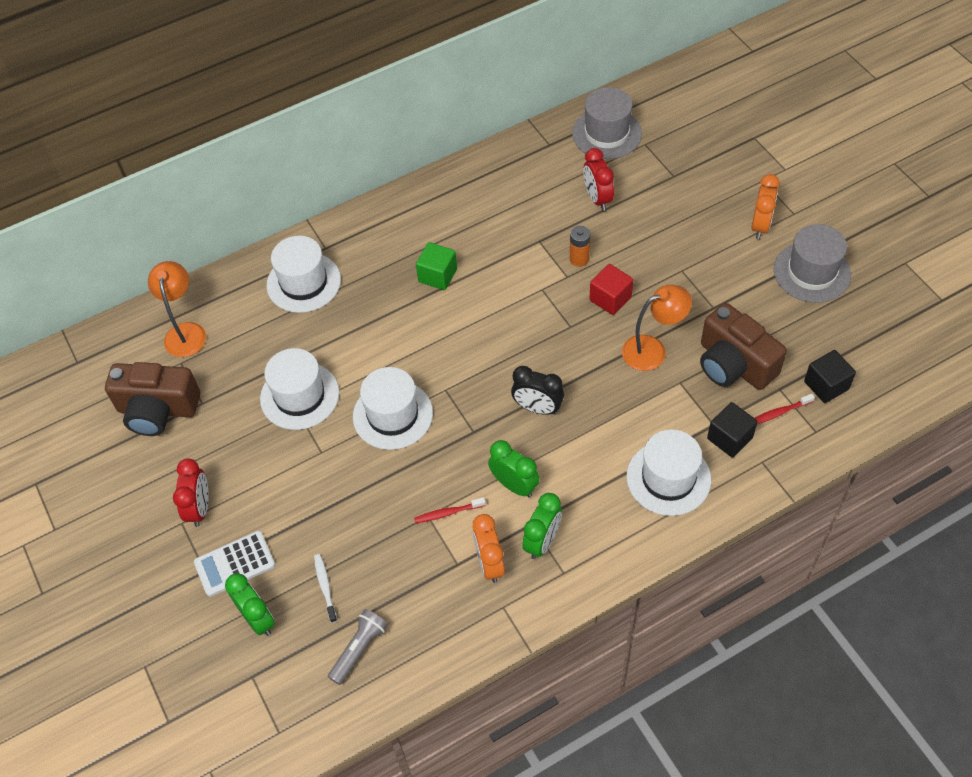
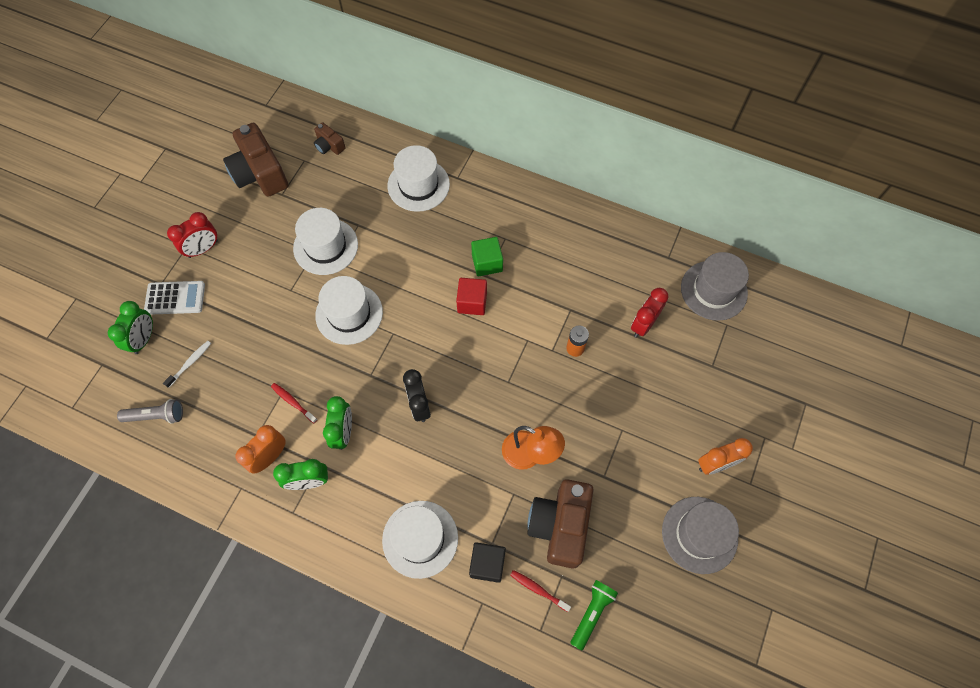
camera: 50 degrees right, 10 degrees up
(185, 332) = (329, 146): orange lamp -> brown camera
(235, 564) = (175, 298): white calculator -> white calculator turned 150 degrees clockwise
(610, 298) = (554, 394): red cube -> red cube (472, 302)
(826, 385) = (592, 613): black cube -> green flashlight

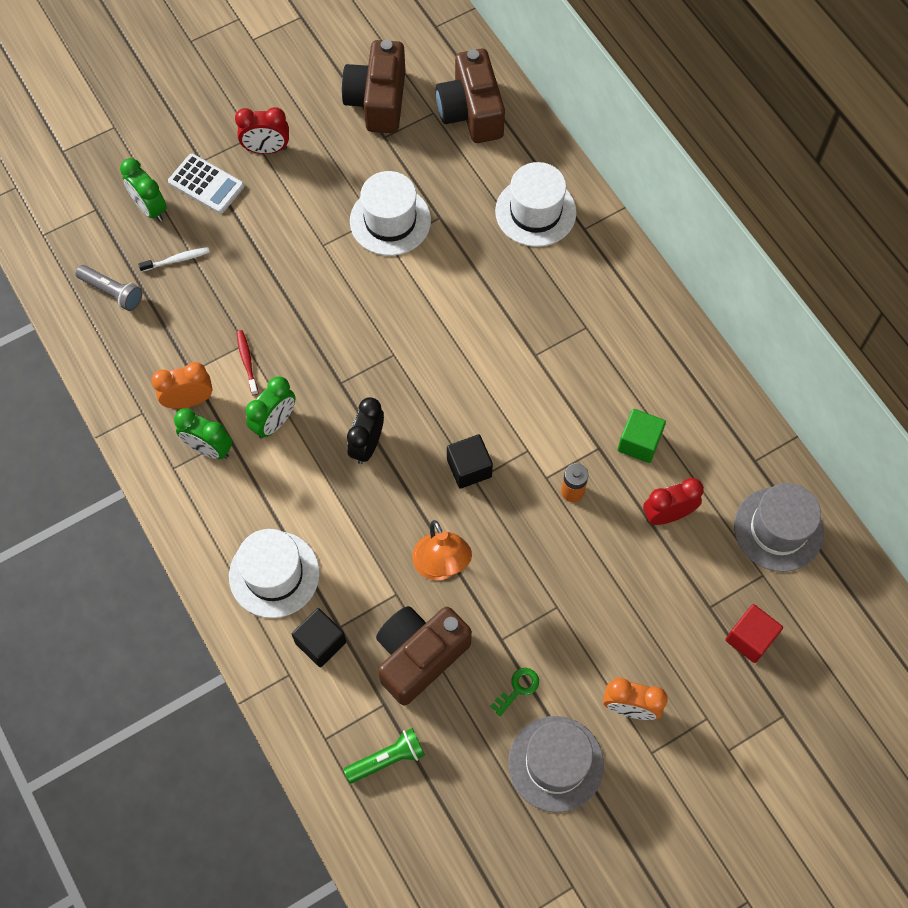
camera: 35 degrees right, 0 degrees up
(144, 339) = (150, 208): green clock -> green clock turned 90 degrees clockwise
(329, 146) = (471, 112): brown camera -> brown camera, size x2.06
(349, 314) = (364, 306): white hat -> none
(472, 302) = (499, 374): red cube -> red cube (750, 638)
(487, 263) = (546, 342): green cube -> green cube (639, 443)
(498, 376) = (469, 468): none -> black cube
(538, 589) = (352, 700): red toothbrush -> none
(639, 501) = (518, 689): none -> green key

